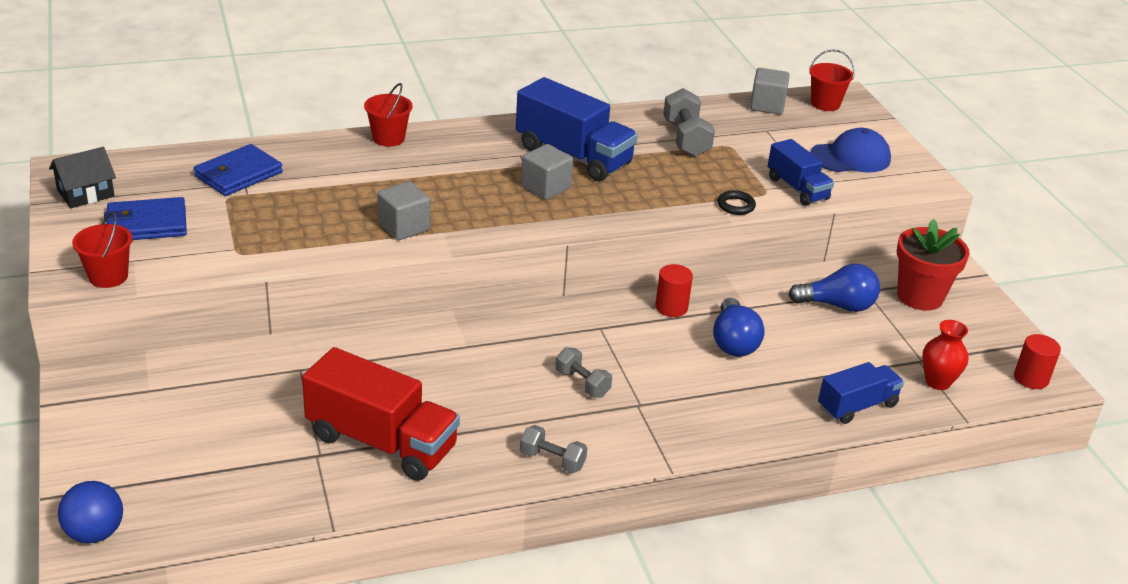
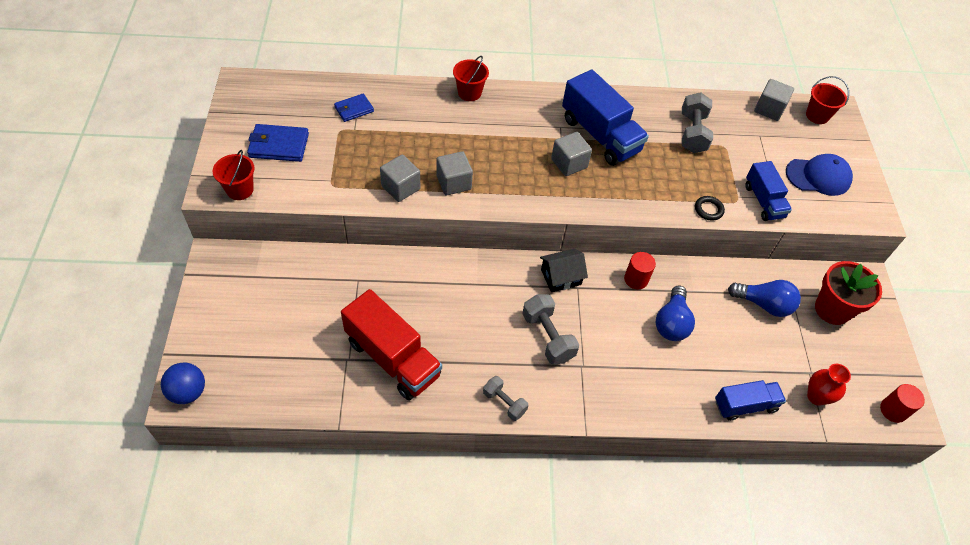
camera: 15 degrees right, 20 degrees up
(85, 193) = (247, 108): black house -> black house (561, 277)
(238, 174) = (354, 109): blue wallet -> blue wallet, size x0.64
(334, 242) = (400, 187): none -> grey cube
(582, 383) = (548, 337): grey dumbbell -> grey dumbbell, size x1.57

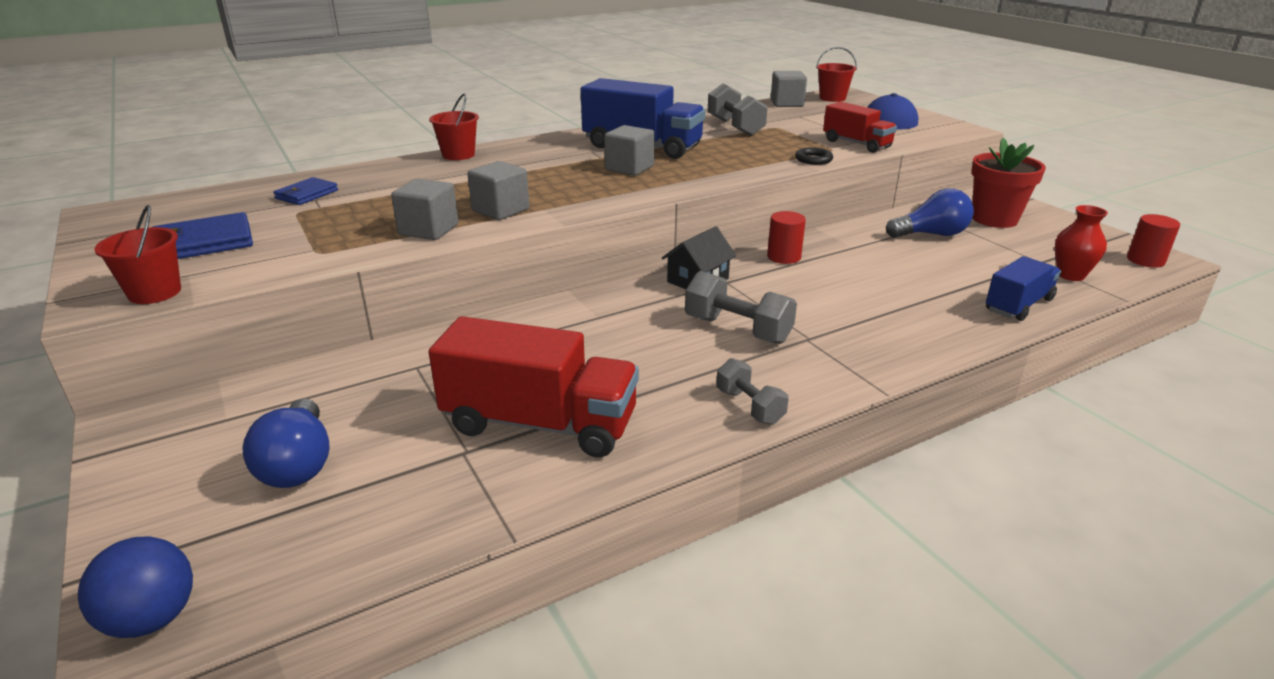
camera: 25 degrees left, 25 degrees down
(504, 402) = (749, 406): grey dumbbell -> grey dumbbell turned 45 degrees clockwise
(671, 322) = (861, 274): blue light bulb -> blue light bulb (298, 464)
(763, 201) = (856, 144): blue truck -> red truck

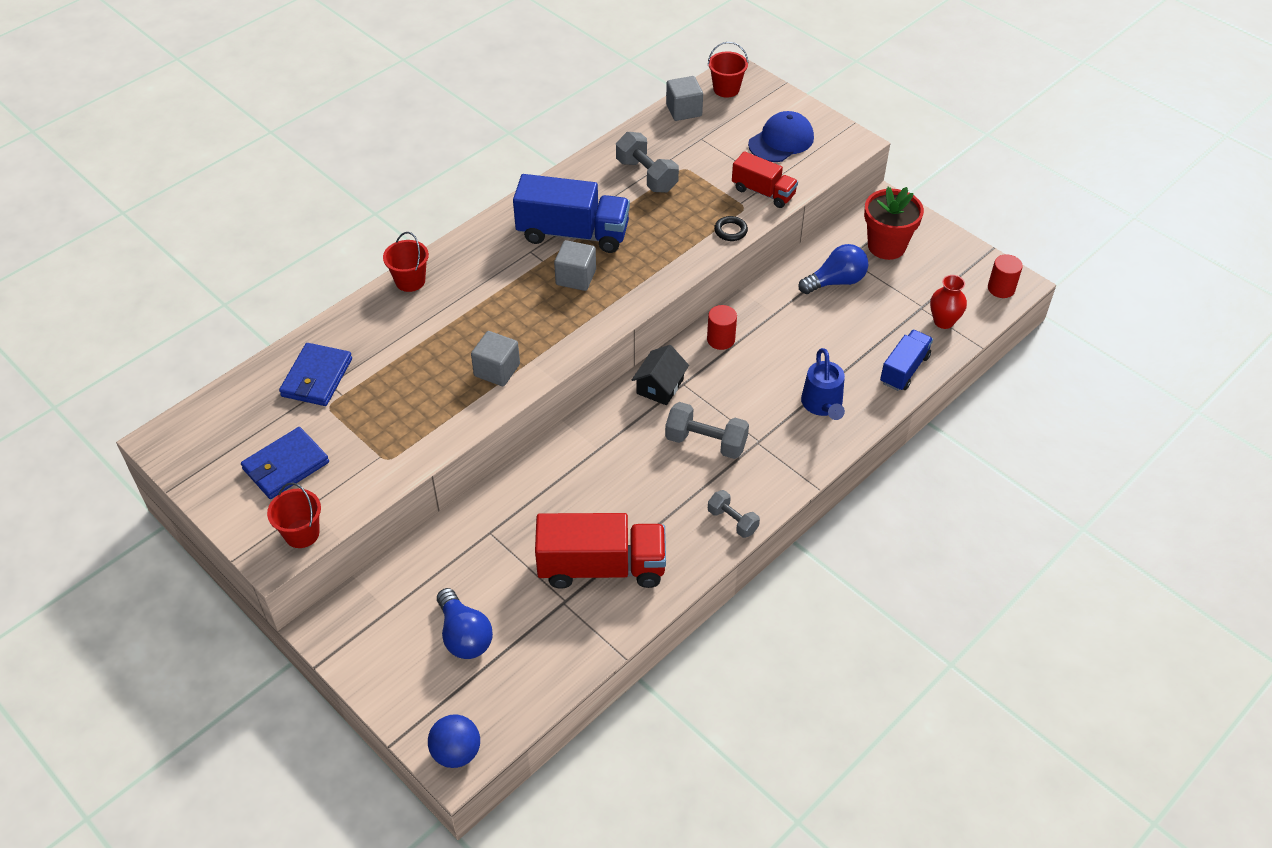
camera: 15 degrees left, 20 degrees up
(307, 194) = (317, 377): blue wallet -> blue wallet, size x1.55
(428, 230) = (454, 411): grey cube -> none
(903, 320) = (823, 405): none -> blue watering can

